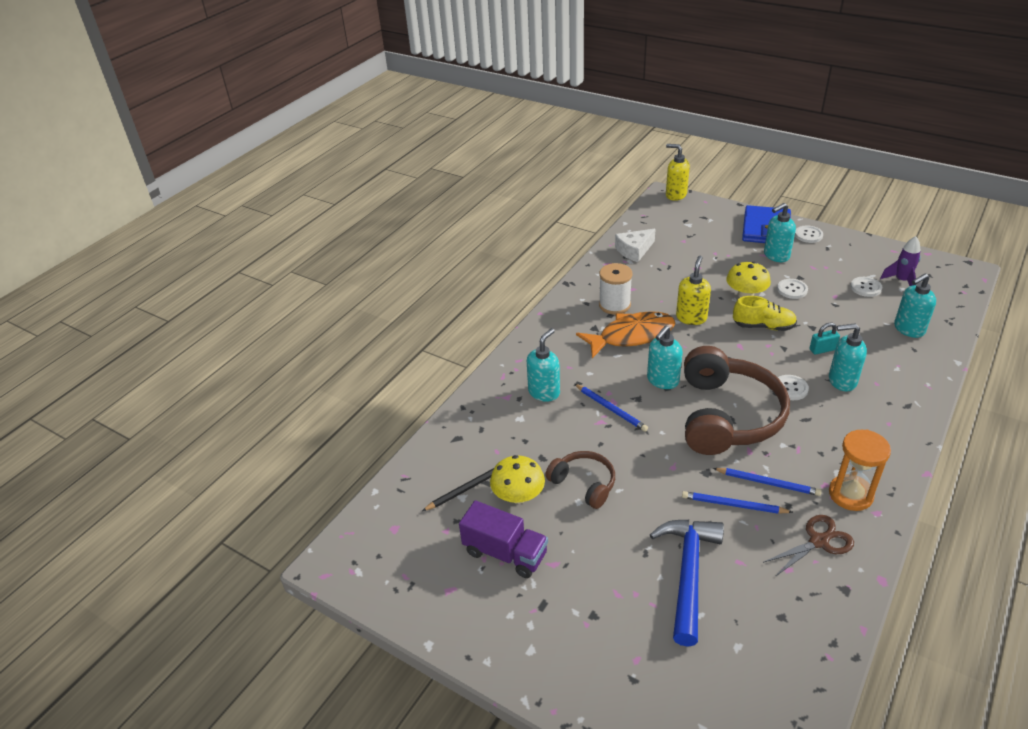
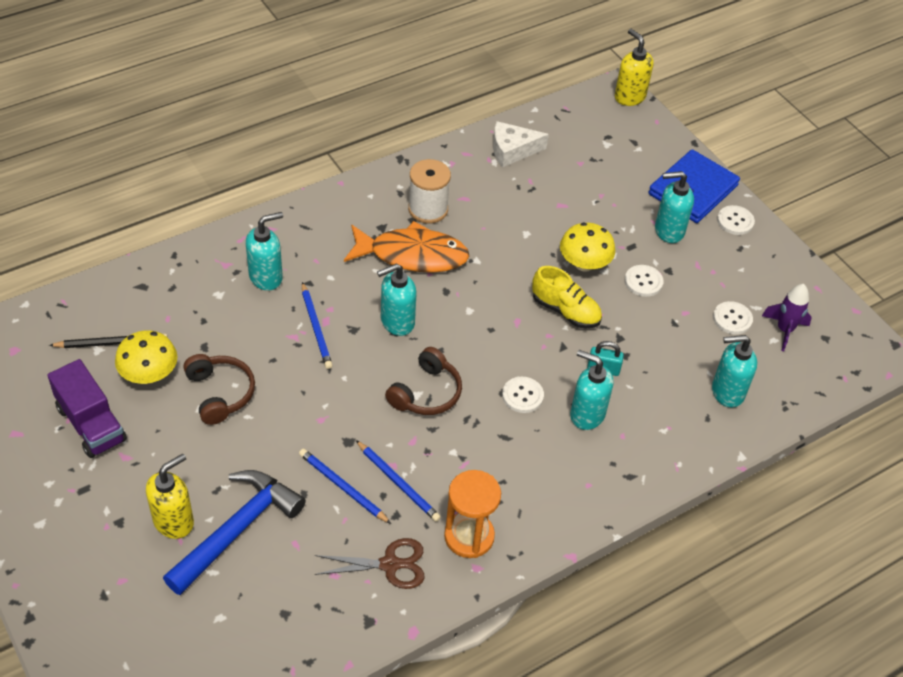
camera: 20 degrees right, 10 degrees up
(691, 318) = (496, 263): yellow soap dispenser -> yellow soap dispenser (174, 521)
(727, 416) = (426, 393): brown headphones -> brown headphones, size x0.51

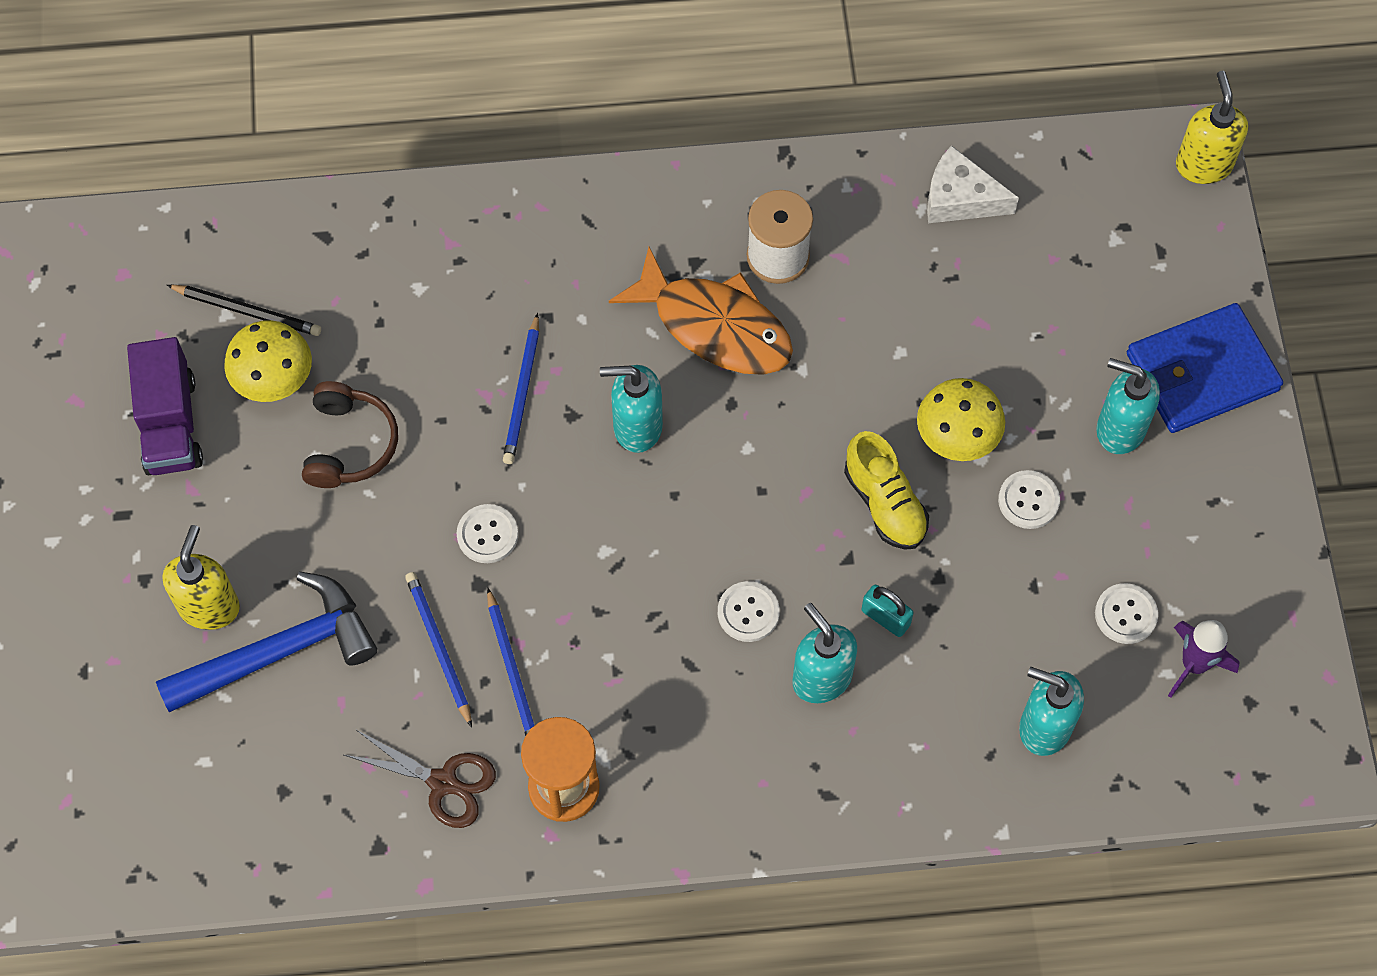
camera: 30 degrees right, 15 degrees up
(174, 521) = (209, 606): yellow soap dispenser -> yellow soap dispenser turned 60 degrees counterclockwise
(266, 277) = (495, 285): turquoise soap dispenser -> none
(426, 393) = (619, 554): brown headphones -> none
(735, 221) = (1235, 452): white button -> white button (487, 535)

